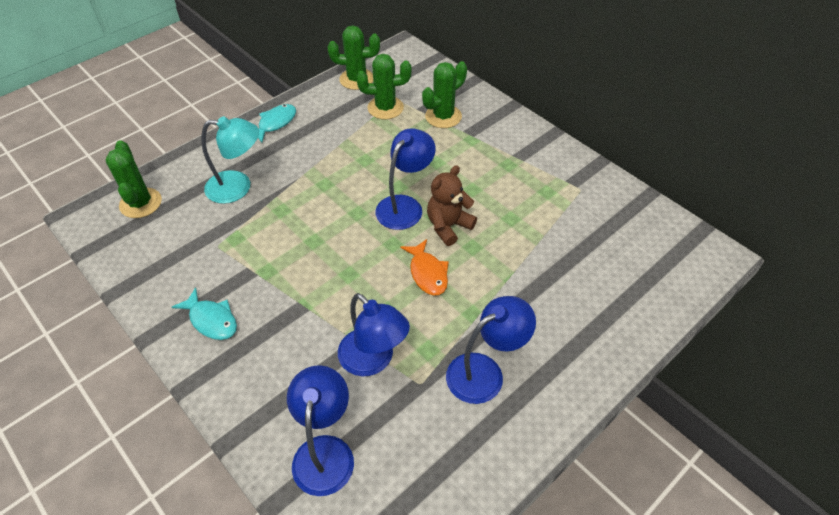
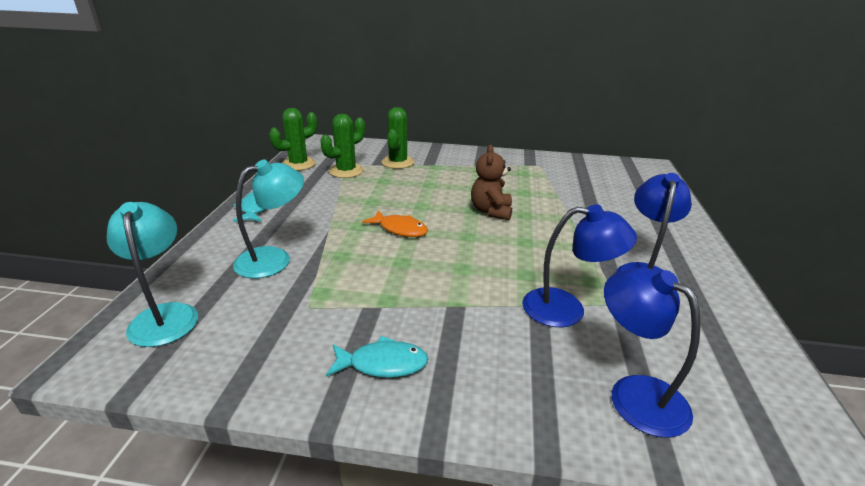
camera: 40 degrees left, 20 degrees down
(140, 203) = (165, 315): green cactus -> turquoise lamp
(405, 206) = (443, 213): blue lamp -> none
(427, 273) = (518, 240): orange fish -> orange fish (400, 229)

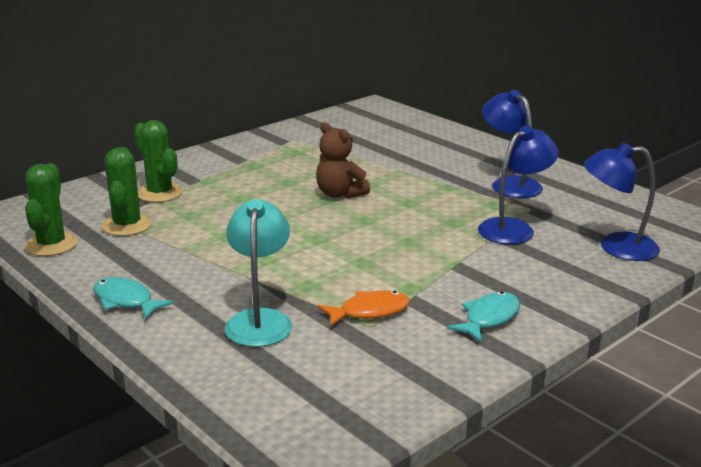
camera: 50 degrees left, 5 degrees down
(165, 315) = (282, 403): turquoise lamp -> none
(400, 229) = (304, 243): orange fish -> orange fish (369, 312)

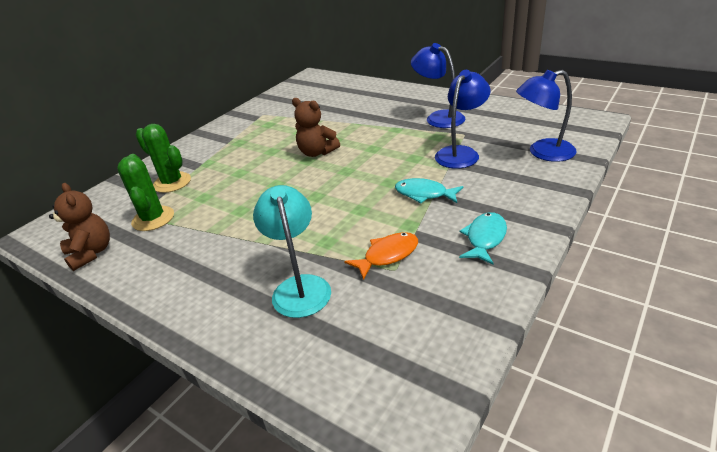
camera: 10 degrees left, 10 degrees up
(51, 244) = (91, 253): green cactus -> brown teddy bear
(126, 301) = (174, 296): turquoise fish -> turquoise fish (424, 194)

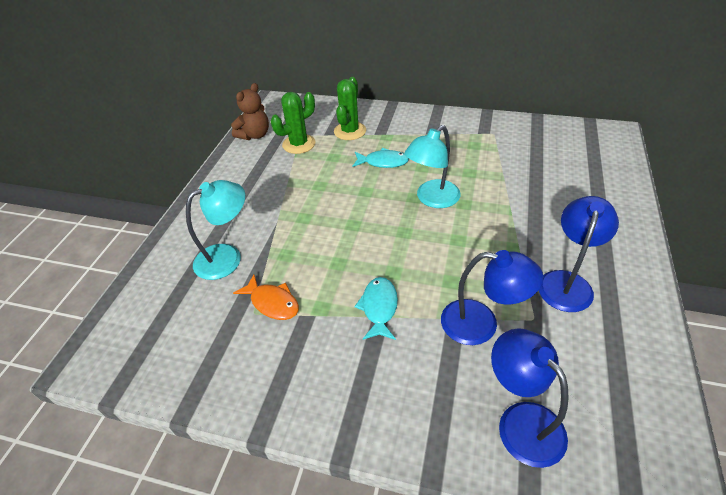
camera: 70 degrees right, 10 degrees up
(317, 152) = (432, 199): brown teddy bear -> turquoise lamp
(485, 238) = (310, 377): turquoise fish -> turquoise fish (383, 162)

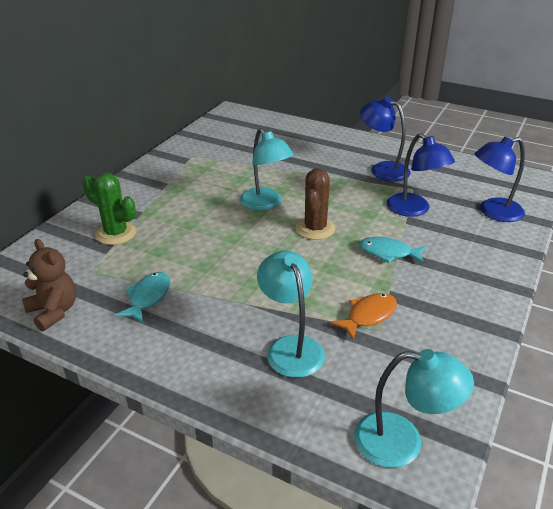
camera: 80 degrees left, 10 degrees down
(122, 343) = (402, 442): none -> turquoise lamp
(299, 144) = (110, 274): green cactus -> none
(383, 162) = (191, 221): turquoise fish -> turquoise fish (148, 297)
(402, 242) = (315, 229): none -> brown cactus
(481, 324) = (414, 210): blue lamp -> blue lamp turned 120 degrees clockwise

